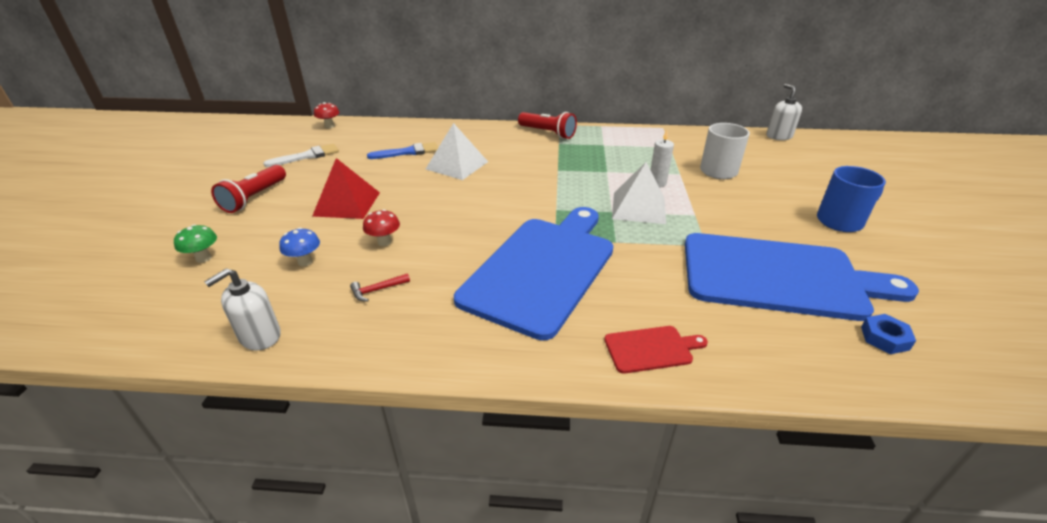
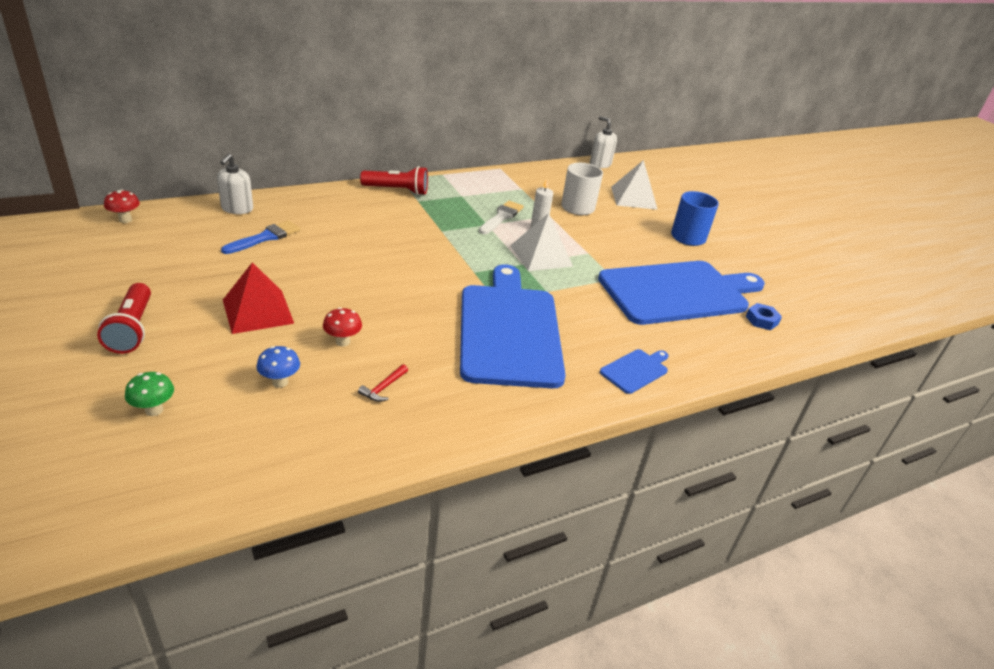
camera: 35 degrees left, 0 degrees up
(260, 336) = (314, 461): white soap dispenser -> white soap dispenser (237, 209)
(307, 156) = (141, 264): white brush -> white brush (501, 217)
(457, 165) = (336, 243): white pyramid -> white pyramid (633, 198)
(651, 349) = (636, 370): red cutting board -> blue cutting board

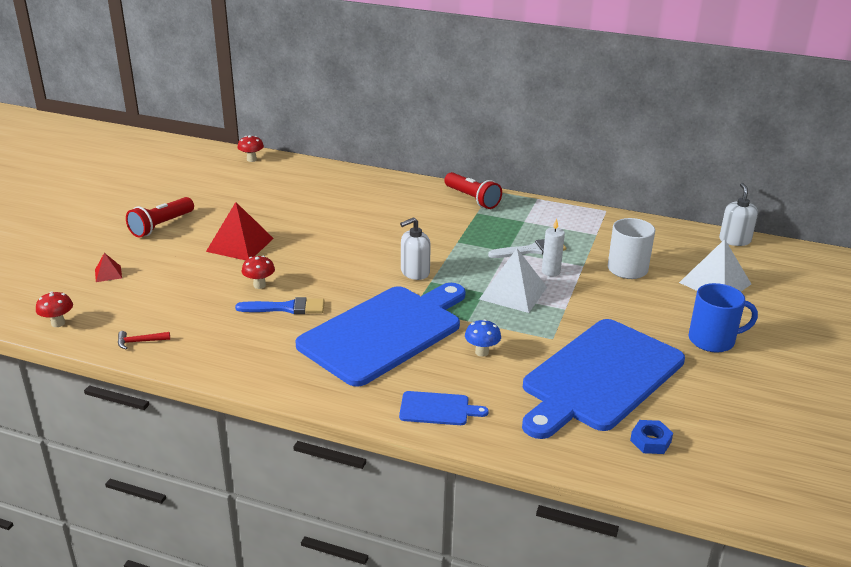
camera: 50 degrees right, 5 degrees down
(154, 410) = (108, 273): green mushroom -> red pyramid
(185, 497) = (58, 323): none -> red mushroom
(237, 209) = (329, 174): white soap dispenser -> white soap dispenser (415, 272)
(265, 238) = (317, 200): blue brush -> blue brush (286, 308)
(280, 382) = (188, 291): blue mushroom -> blue mushroom (482, 352)
(383, 388) = (238, 324): red hammer -> red hammer (140, 342)
(678, 292) = (599, 377): blue cutting board -> blue cutting board turned 105 degrees clockwise

